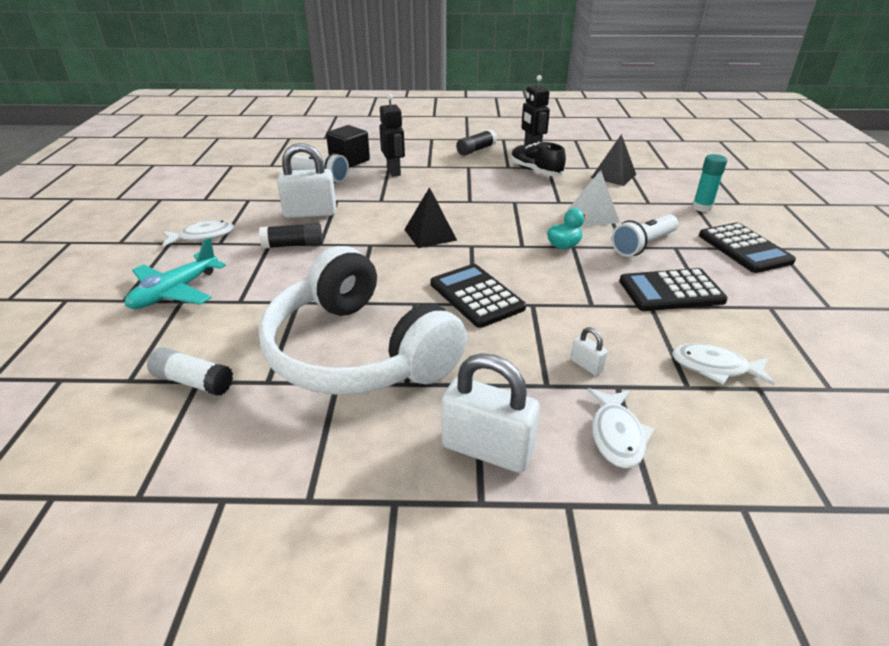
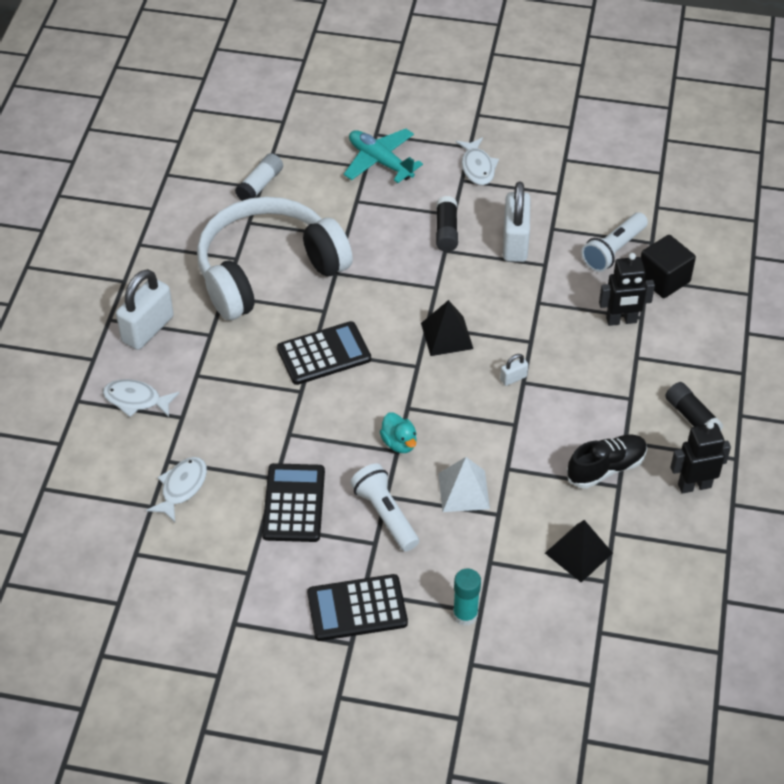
camera: 100 degrees right, 15 degrees up
(586, 365) = (210, 405): white padlock -> white padlock (513, 378)

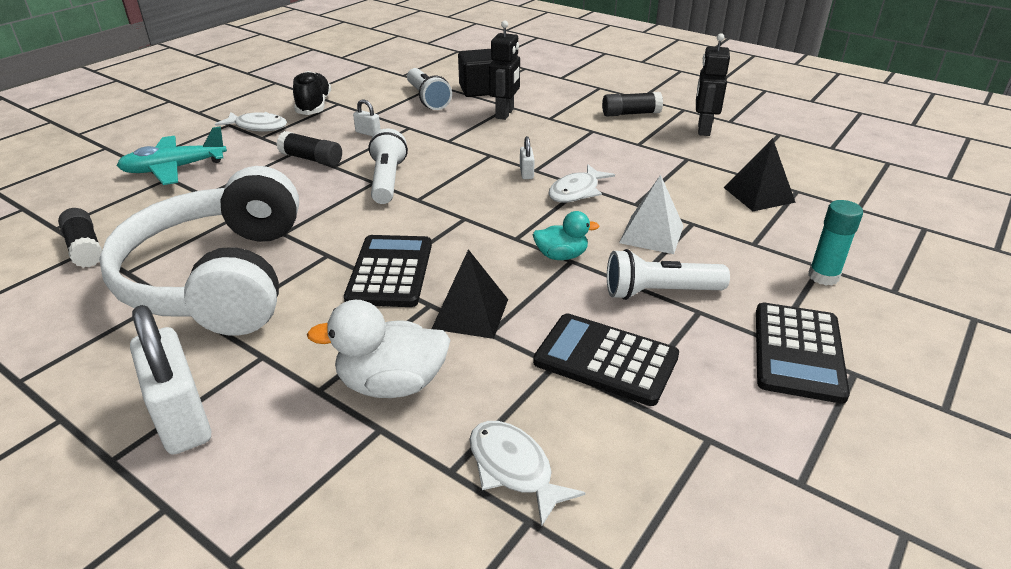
camera: 65 degrees left, 15 degrees down
(136, 400) = (302, 474): white fish -> white fish (576, 191)
(218, 406) = (392, 384): none -> white duck
(260, 185) = (85, 248): white glue stick -> black glue stick
(443, 294) = (387, 180): none -> white flashlight
(447, 336) = (441, 192): black pyramid -> black pyramid (470, 314)
(515, 243) = (368, 133): white padlock -> white padlock, size x0.44
(606, 468) = (664, 158): black shoe -> black shoe (314, 106)

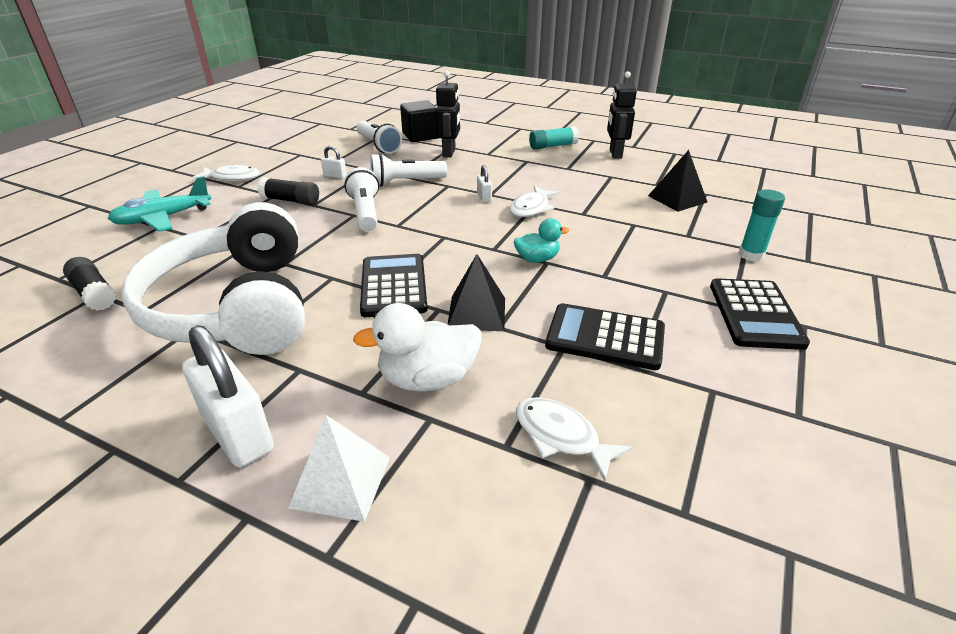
camera: 10 degrees left, 0 degrees up
(314, 106) = (279, 158): black shoe -> none
(630, 114) = (553, 146): black glue stick -> turquoise glue stick
(651, 234) = (605, 235): white pyramid -> white pyramid (341, 481)
(659, 292) = (628, 280): white flashlight -> white flashlight (405, 182)

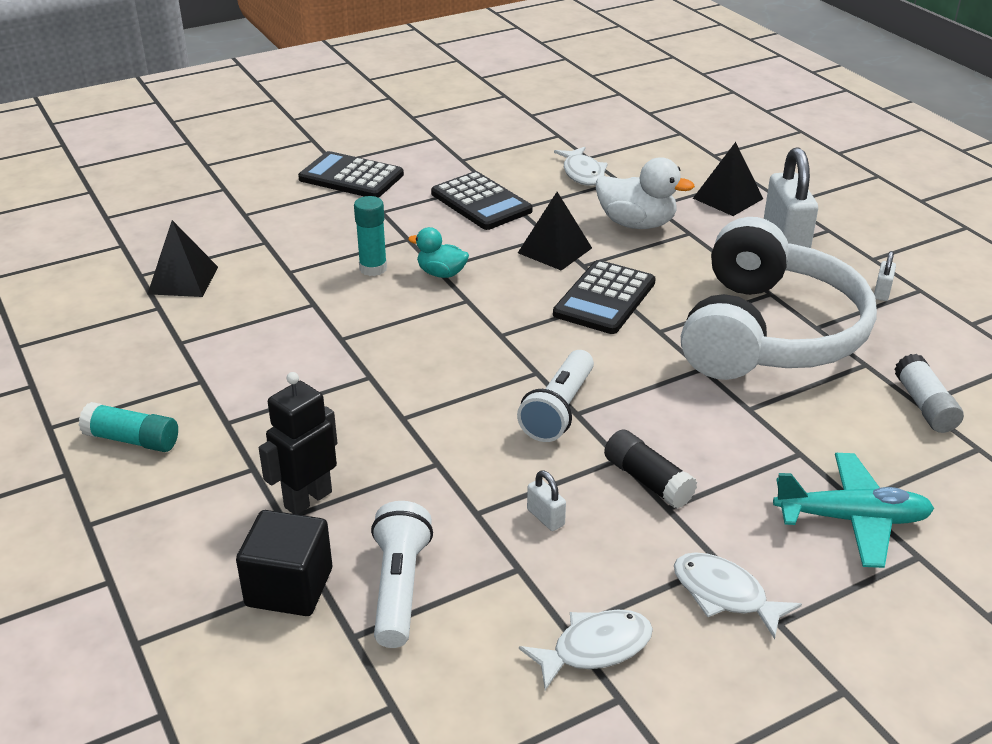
camera: 145 degrees left, 0 degrees up
(94, 293) = (924, 406): black glue stick -> white glue stick
(341, 481) = (727, 198): white pyramid -> black pyramid
(405, 182) = (453, 450): white flashlight -> none
(484, 197) = (384, 374): white padlock -> white padlock (882, 292)
(531, 208) = (355, 333): white fish -> white fish (595, 648)
(615, 154) = (89, 380): black robot -> none
(751, 255) = (256, 207): turquoise glue stick -> turquoise glue stick (373, 268)
(755, 314) = (351, 177): black calculator -> black calculator turned 105 degrees counterclockwise

